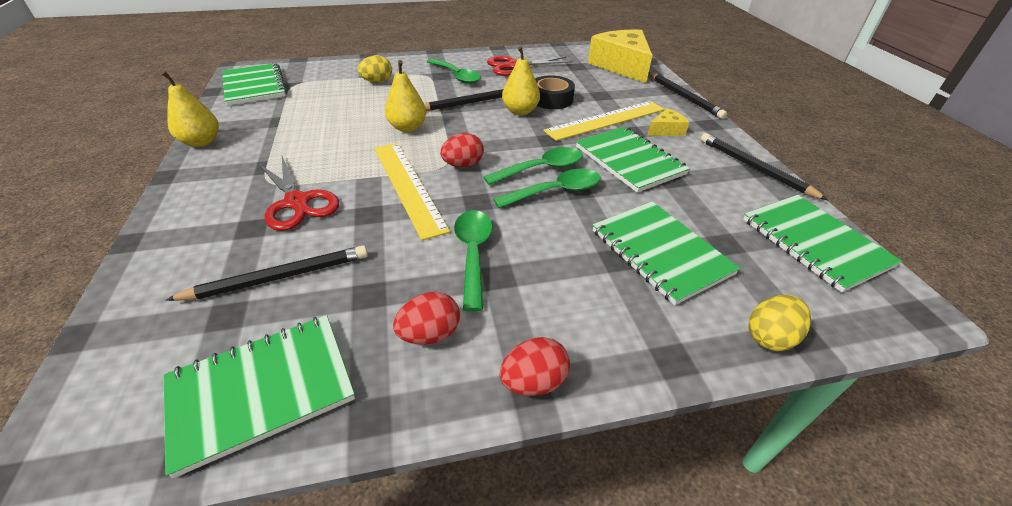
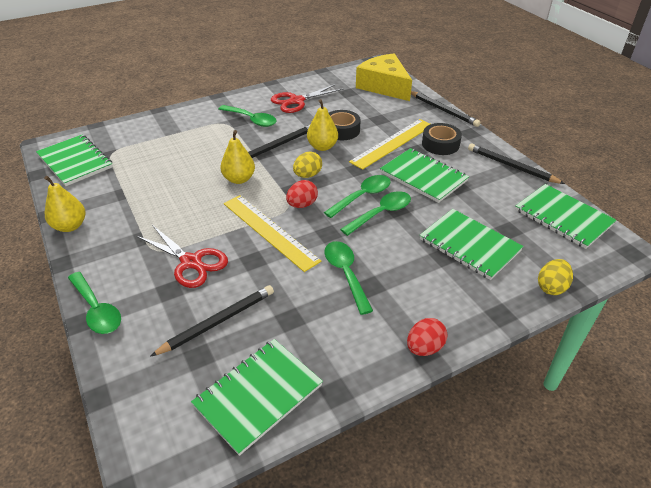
camera: 15 degrees left, 0 degrees up
(157, 232) = (97, 310): none -> green spoon
(377, 82) = (185, 137): yellow egg -> yellow egg (307, 175)
(430, 334) = (346, 335): red egg -> none
(666, 130) = (440, 144): yellow cheese -> black tape

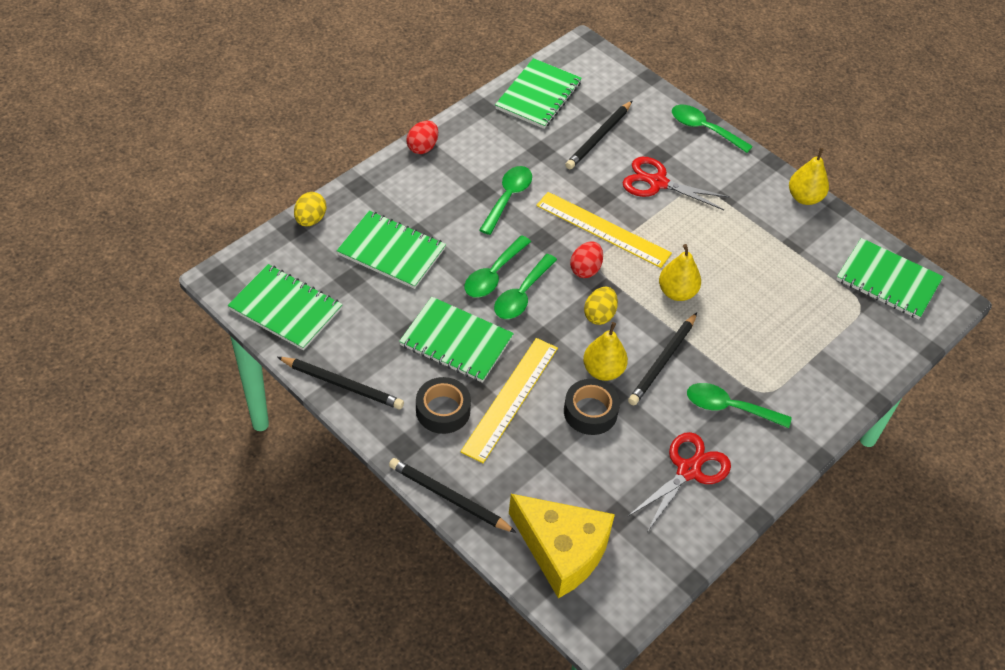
camera: 160 degrees right, 10 degrees up
(346, 274) = (508, 198): green spoon -> green spoon turned 120 degrees counterclockwise

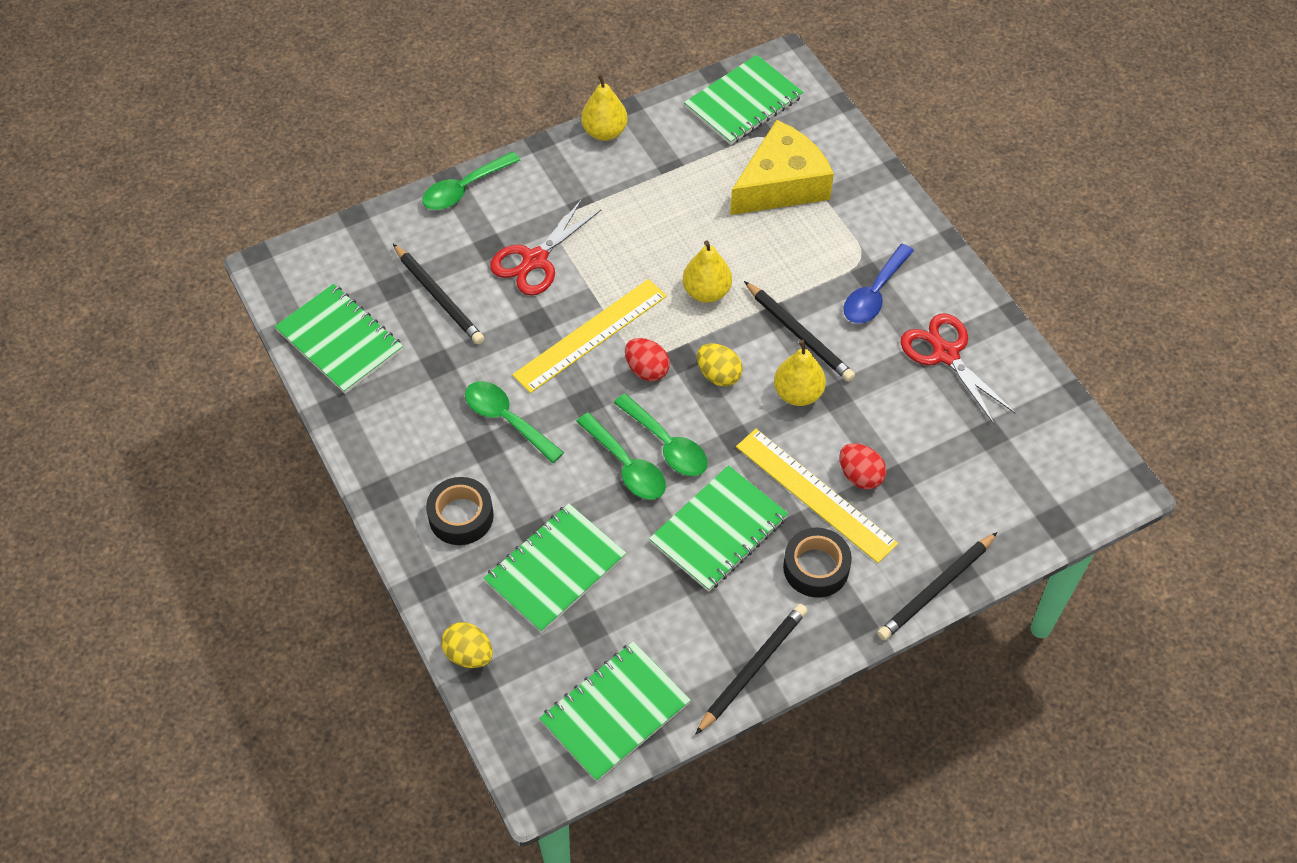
camera: 70 degrees left, 5 degrees up
(422, 147) = (384, 493): red egg -> red egg (860, 476)
(562, 550) = (1021, 496): yellow cheese -> yellow cheese (781, 184)
(590, 412) = (851, 421): black tape -> black tape (461, 516)
(729, 407) = (874, 294): green spoon -> blue spoon

